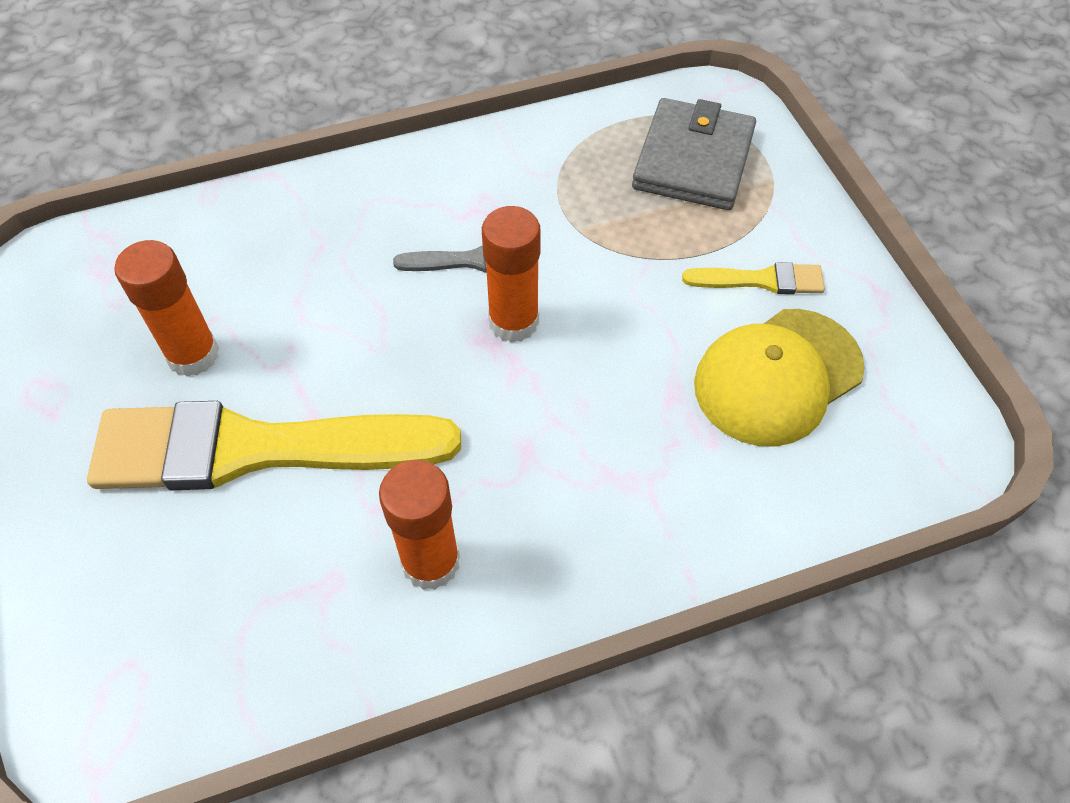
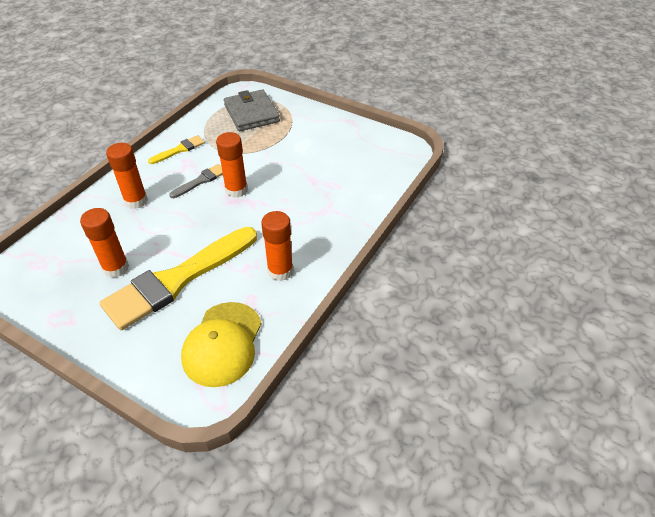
camera: 40 degrees left, 10 degrees down
(336, 236) = (136, 201): none -> orange glue stick
(761, 280) = (309, 136): yellow brush -> yellow brush (179, 150)
(777, 377) = (341, 158): yellow cap -> yellow cap (222, 344)

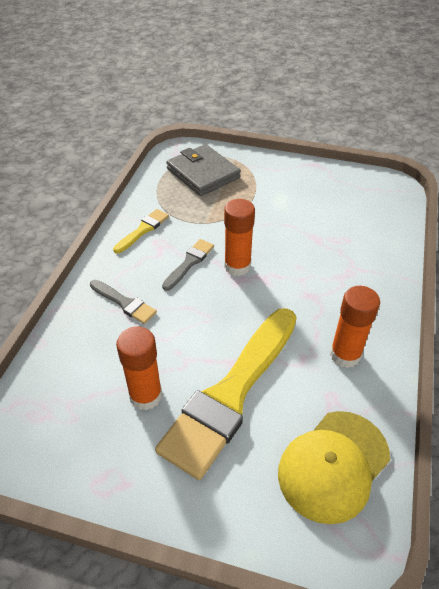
camera: 15 degrees left, 0 degrees up
(136, 201) = (124, 303): orange glue stick -> grey brush
(222, 344) = (333, 465): yellow cap -> yellow cap turned 45 degrees clockwise

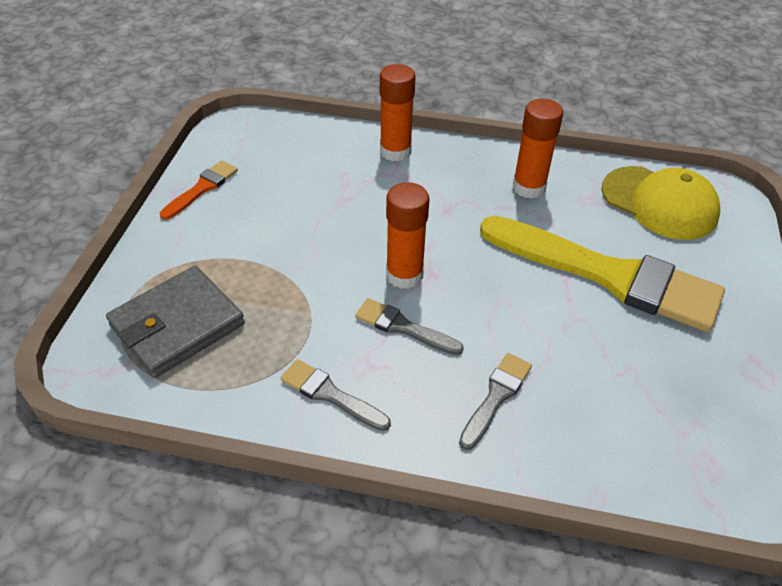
camera: 95 degrees left, 0 degrees up
(143, 230) = (330, 395): yellow brush -> grey brush
(146, 395) = (639, 352): orange glue stick -> orange glue stick (395, 151)
(321, 174) = (202, 188): none -> orange brush

